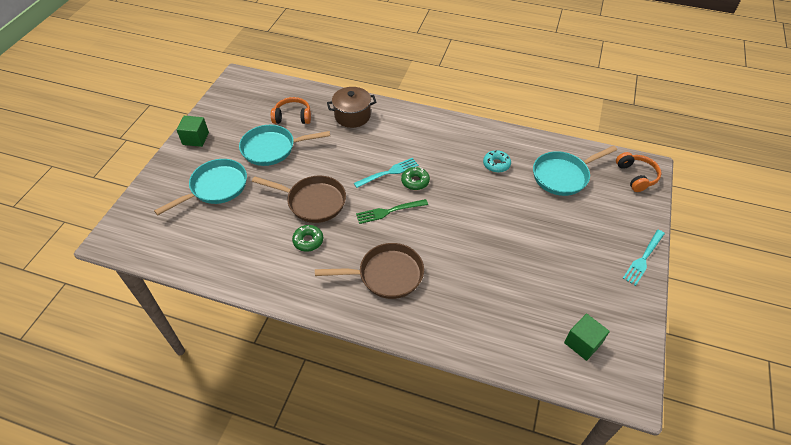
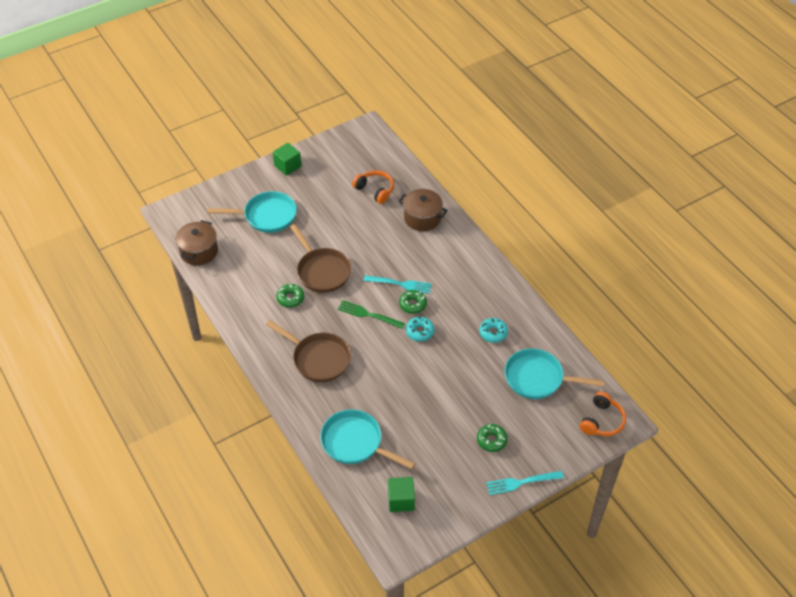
camera: 40 degrees right, 0 degrees up
(177, 255) = (199, 251): none -> brown pot
(272, 148) = (334, 209): turquoise pan -> turquoise pan (355, 442)
(443, 198) = (419, 331): none -> turquoise donut
(587, 242) = (491, 440): none -> green donut

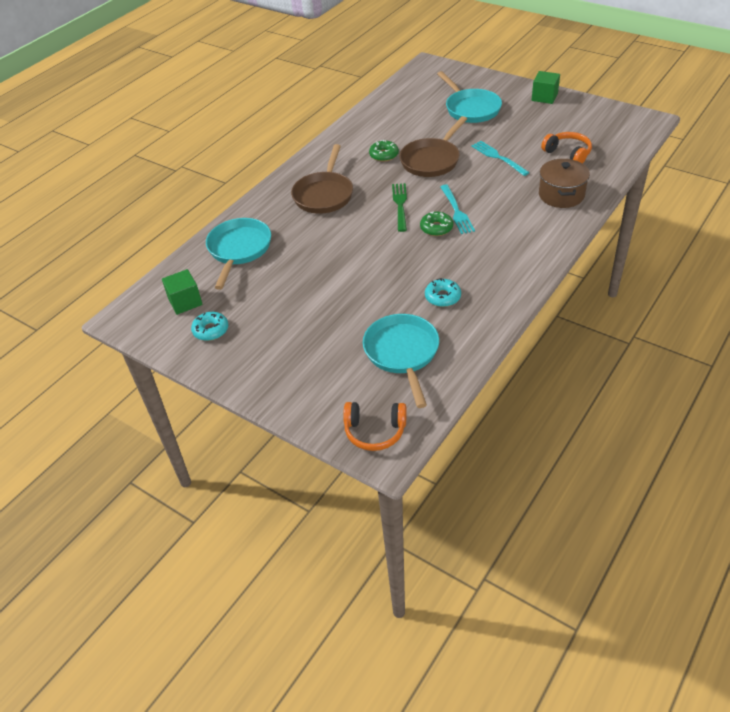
camera: 70 degrees right, 5 degrees down
(199, 251) = (398, 93): brown pot -> none
(375, 190) = (568, 154): orange headphones -> orange headphones turned 60 degrees counterclockwise
(419, 331) = (404, 244): turquoise donut -> turquoise donut (211, 330)
(491, 440) = (292, 343): green donut -> none
(521, 482) = (248, 385): turquoise fork -> turquoise fork (498, 157)

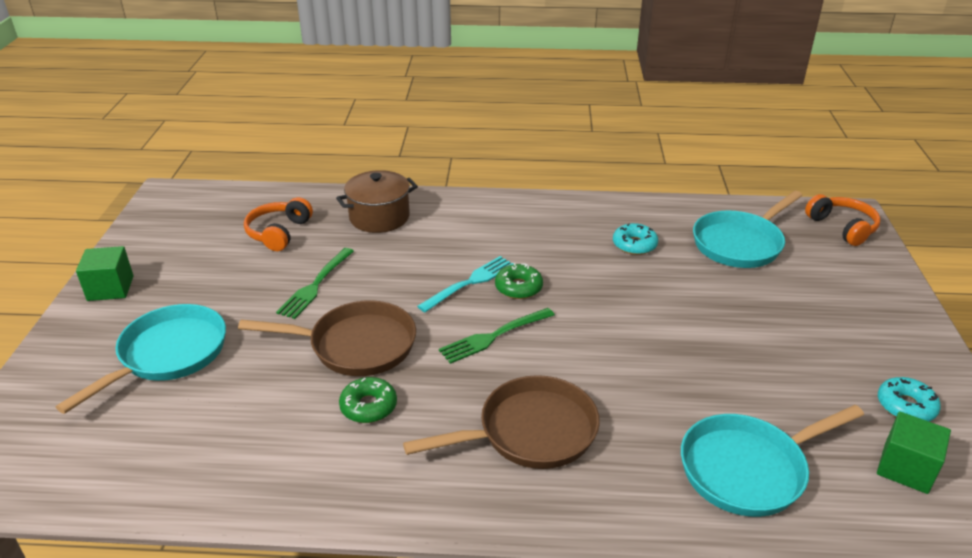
camera: 125 degrees left, 10 degrees down
(498, 157) = (316, 285): turquoise fork -> green fork

